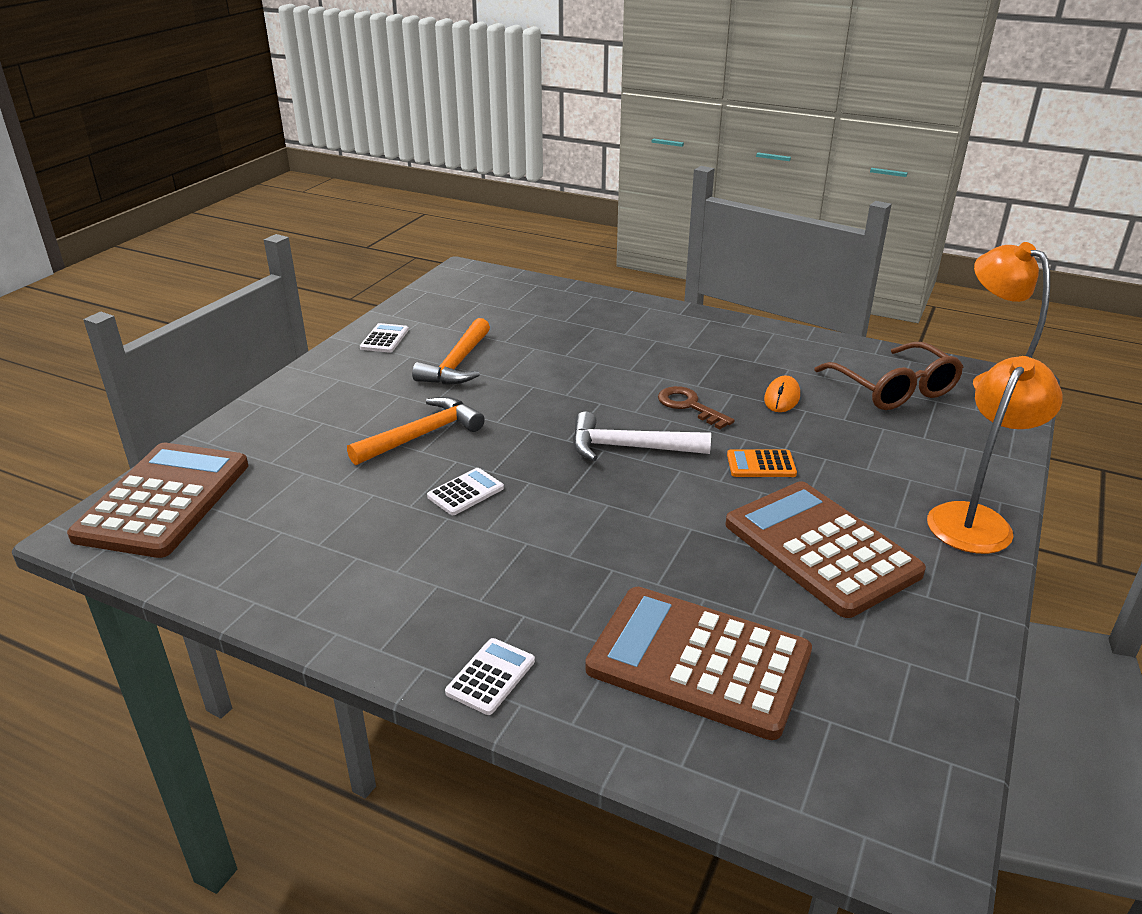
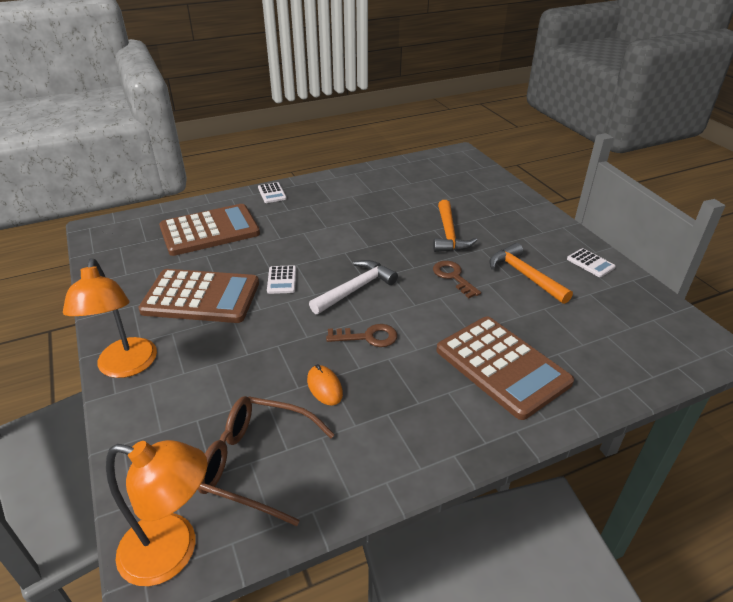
camera: 130 degrees right, 5 degrees up
(164, 500) = (465, 168): brown calculator -> brown calculator (502, 366)
(465, 492) = (382, 227): white calculator -> white calculator (282, 280)
(517, 400) = (453, 277): none -> brown key
(761, 464) = (278, 324): orange calculator -> none

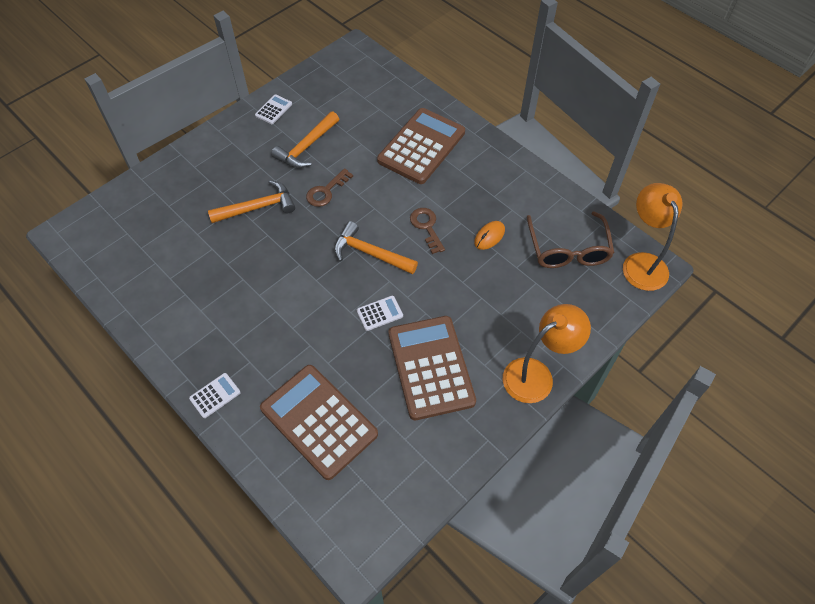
camera: 110 degrees left, 20 degrees up
(355, 289) = (370, 253): white hammer -> orange hammer

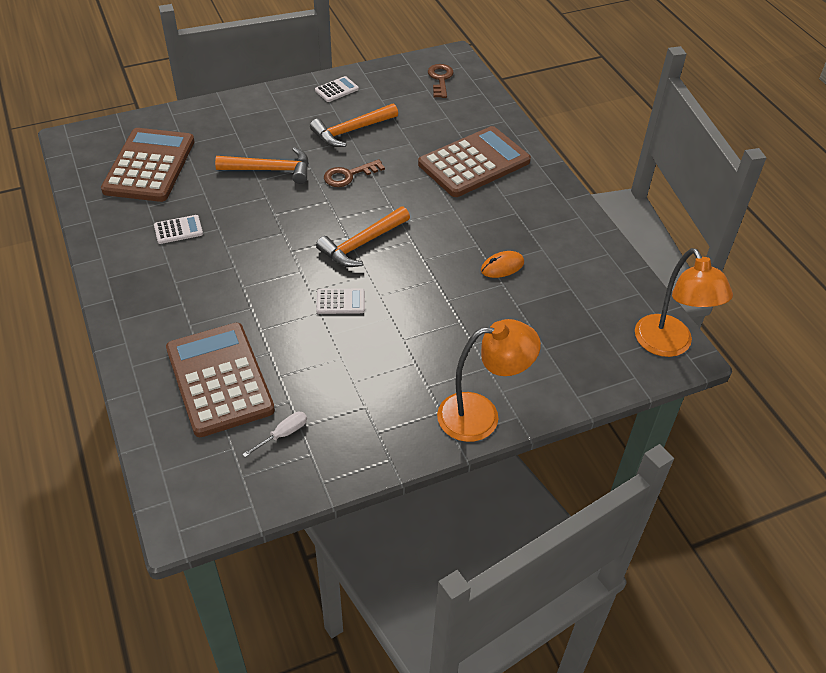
camera: 20 degrees right, 10 degrees down
(215, 395) = (130, 321): white calculator -> white calculator (178, 230)
(370, 253) = (362, 244): orange hammer -> orange hammer turned 90 degrees counterclockwise
(395, 450) = (283, 434): none -> white screwdriver
(426, 227) = (437, 238): brown key -> brown key (440, 79)
(431, 367) = (366, 369): brown calculator -> brown calculator (149, 166)
(568, 249) = (587, 305): brown glasses -> none
(641, 263) = (669, 345): orange lamp -> orange lamp turned 150 degrees clockwise

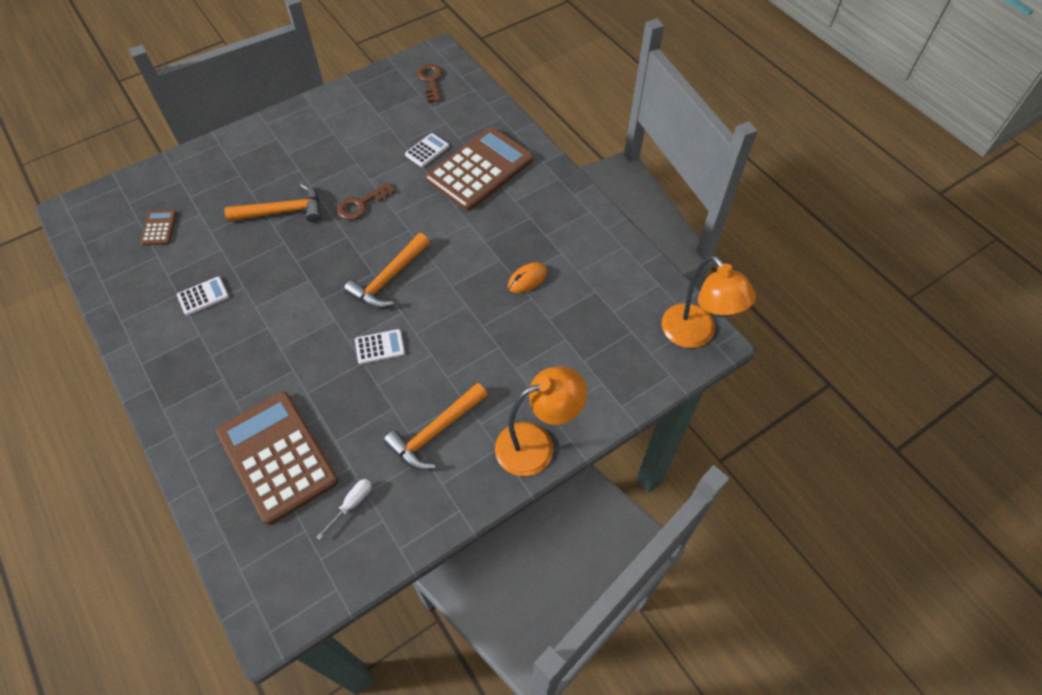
camera: 10 degrees left, 10 degrees up
(149, 166) = (159, 228): brown calculator -> brown calculator, size x0.42
(336, 90) = (331, 109): white calculator -> white calculator (427, 150)
(351, 131) = (354, 153): orange hammer -> orange hammer (435, 432)

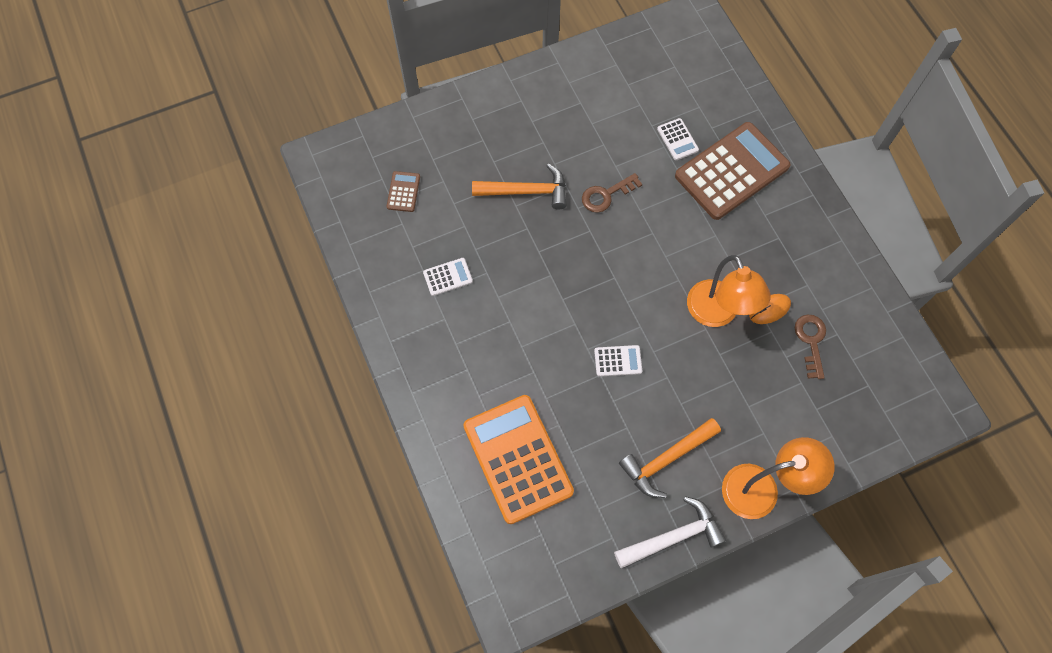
camera: 10 degrees right, 10 degrees up
(277, 456) = (518, 458): brown calculator -> orange calculator
(351, 504) = (585, 518): white screwdriver -> none
(389, 279) = (630, 287): orange hammer -> none
(427, 150) = (677, 139): white calculator -> white calculator turned 105 degrees clockwise
(431, 80) = (687, 50): brown key -> brown key (811, 341)
(448, 507) = (673, 536): none -> white hammer
(695, 335) = (932, 399): orange lamp -> orange lamp (717, 314)

